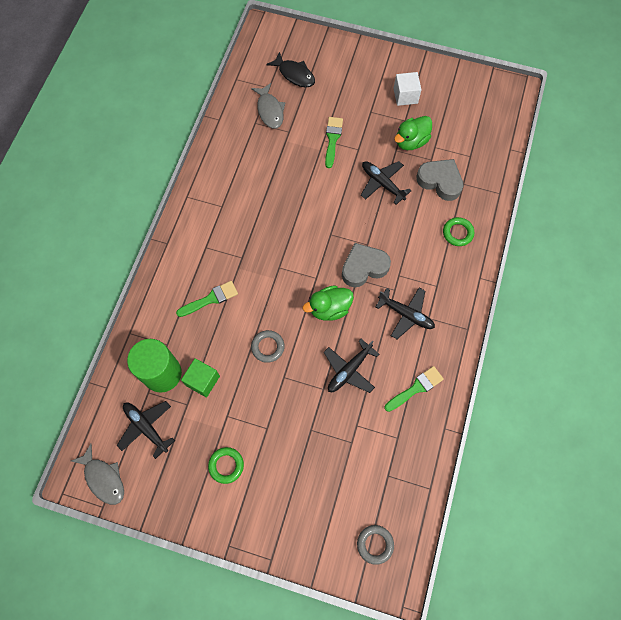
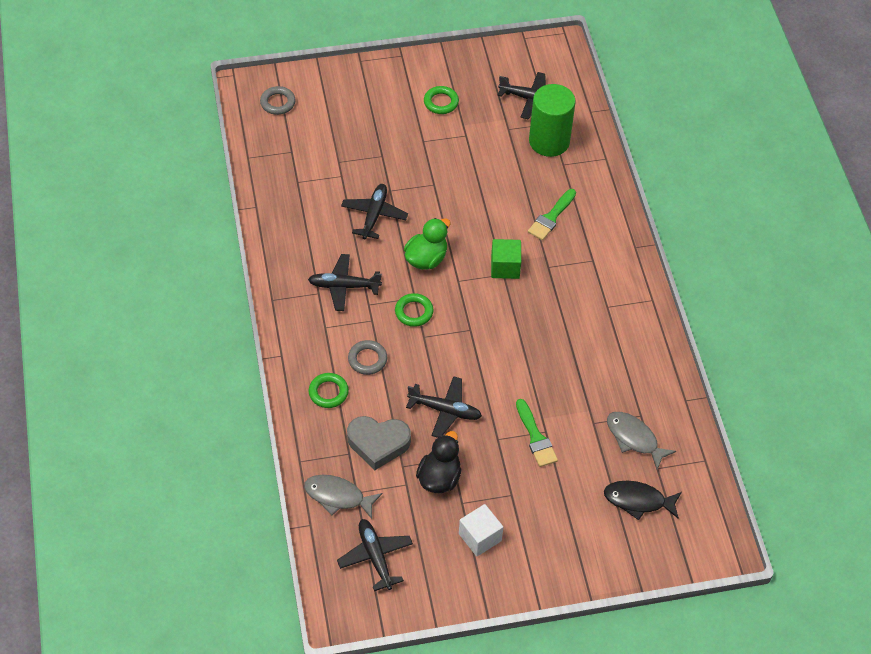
camera: 150 degrees right, 15 degrees down
(103, 478) = (539, 54): grey fish -> grey fish (338, 496)
(202, 380) = (507, 151): green cube -> green cube (505, 267)
(268, 347) = (465, 201): grey ring -> grey ring (367, 359)
(364, 267) = (414, 312): grey heart -> green ring
(411, 141) = (439, 478): green duck -> black duck
(416, 388) = (300, 227): green brush -> none
(477, 112) = (375, 556): none -> black plane

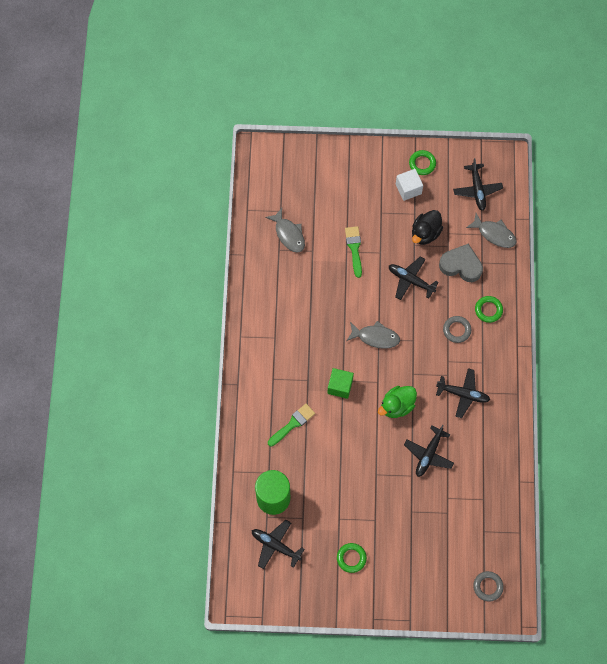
camera: 165 degrees left, 15 degrees up
(414, 312) = (416, 362): green ring -> green ring (422, 164)
(475, 331) = (375, 337): none -> grey fish
(638, 501) = (300, 192): black fish -> none

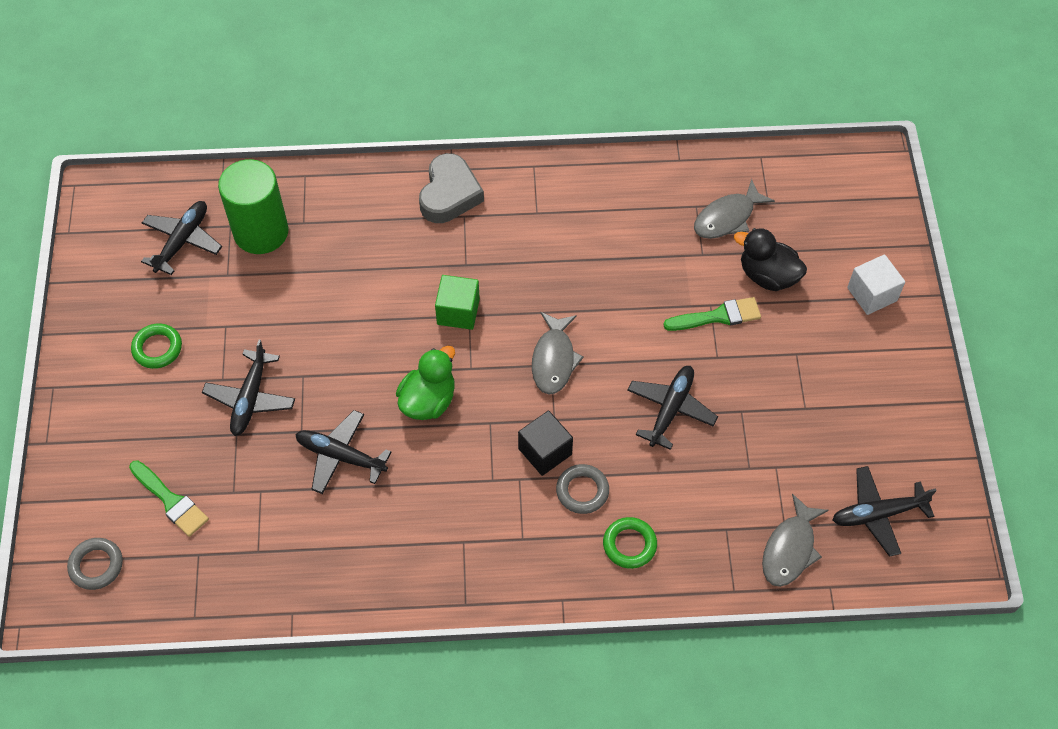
camera: 85 degrees right, 10 degrees down
(293, 424) = (387, 249): green brush -> green brush (171, 501)
(397, 406) = (428, 401): green duck -> green duck turned 75 degrees clockwise
(408, 189) = (853, 395): white cube -> white cube (872, 294)
(422, 164) = (910, 415): green ring -> none
(425, 233) = (769, 428): black duck -> black duck (767, 276)
(432, 347) = (545, 451): none -> black cube
(461, 265) = (714, 492): grey heart -> grey heart (449, 194)
(463, 394) = (457, 508): black plane -> black plane (250, 399)

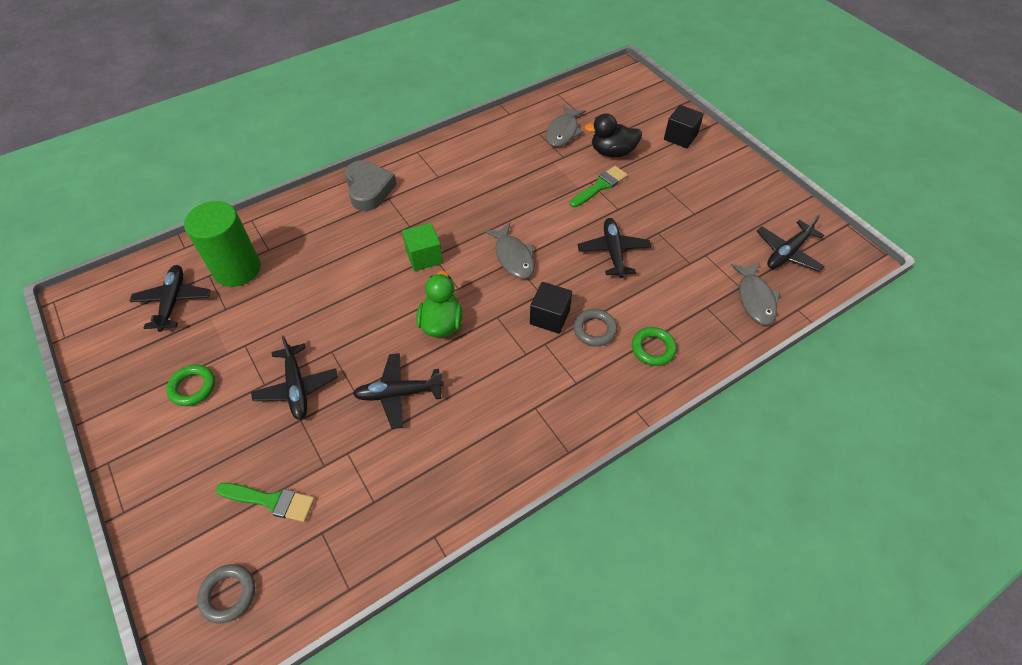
camera: 30 degrees left, 5 degrees down
(872, 294) = (680, 137): white cube -> black cube

